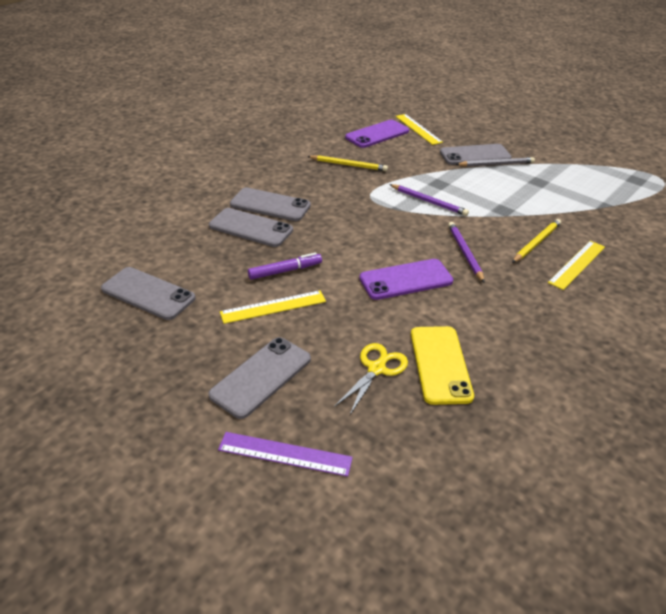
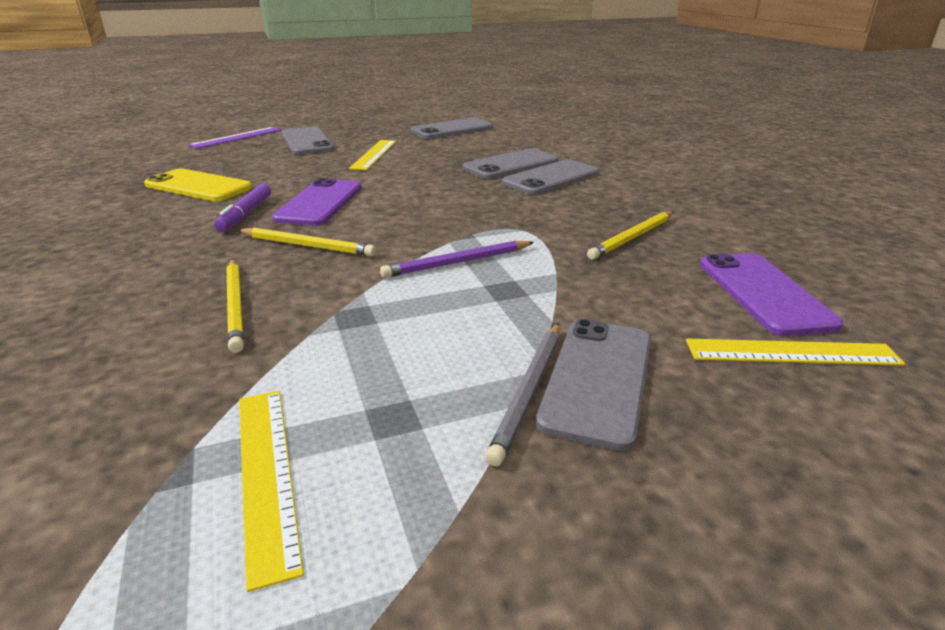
camera: 120 degrees right, 10 degrees down
(285, 271) = (417, 165): purple marker -> purple marker (246, 214)
(376, 369) = (243, 168): yellow scissors -> none
(464, 253) = (307, 245): purple pencil -> yellow pencil
(577, 264) = (139, 315): yellow ruler -> yellow ruler (267, 474)

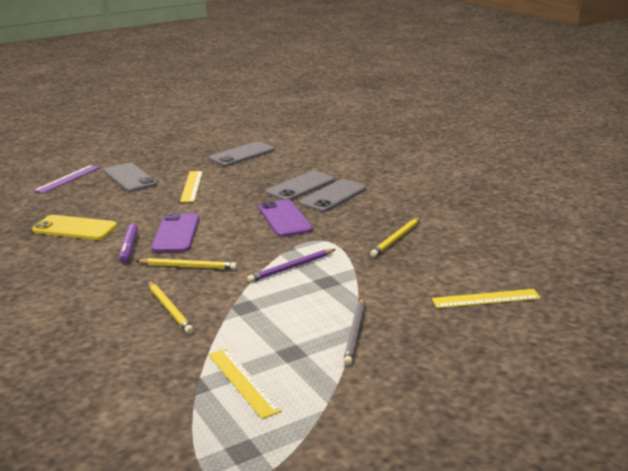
camera: 10 degrees left, 5 degrees down
(598, 379) = (388, 323): grey phone -> none
(763, 293) = (474, 267): purple phone -> purple phone (284, 219)

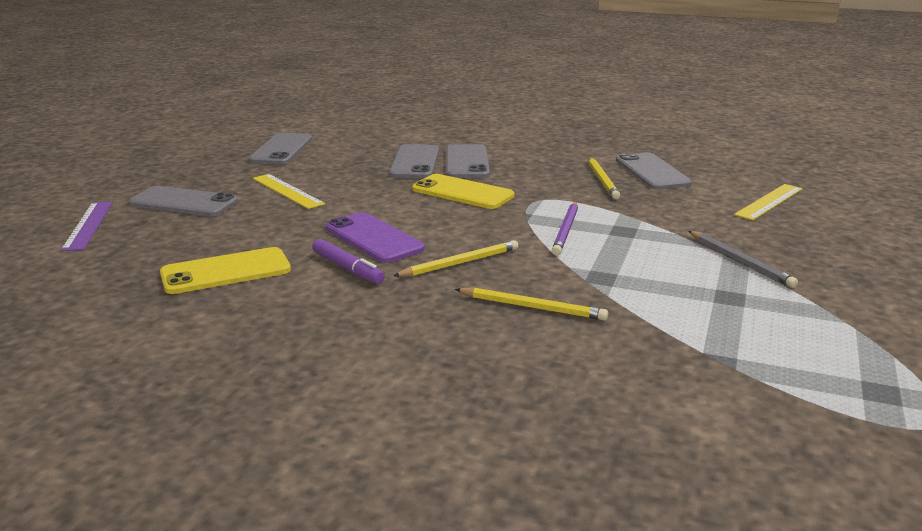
camera: 40 degrees left, 0 degrees up
(243, 382) = (748, 338): yellow ruler -> none
(284, 219) = (462, 192): purple phone -> yellow phone
(448, 244) = (652, 172): none -> grey phone

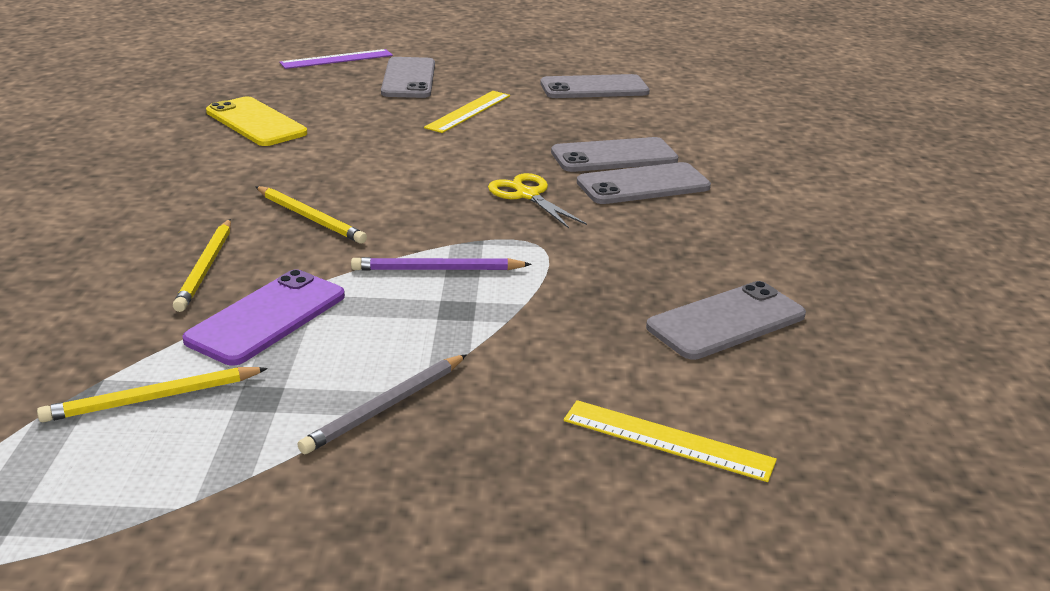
camera: 70 degrees right, 5 degrees up
(348, 268) = (278, 168): purple marker -> none
(373, 238) = (360, 168): purple phone -> purple phone (267, 318)
(462, 192) = (527, 195): yellow phone -> yellow scissors
(602, 180) = (652, 282): yellow pencil -> yellow pencil (153, 399)

